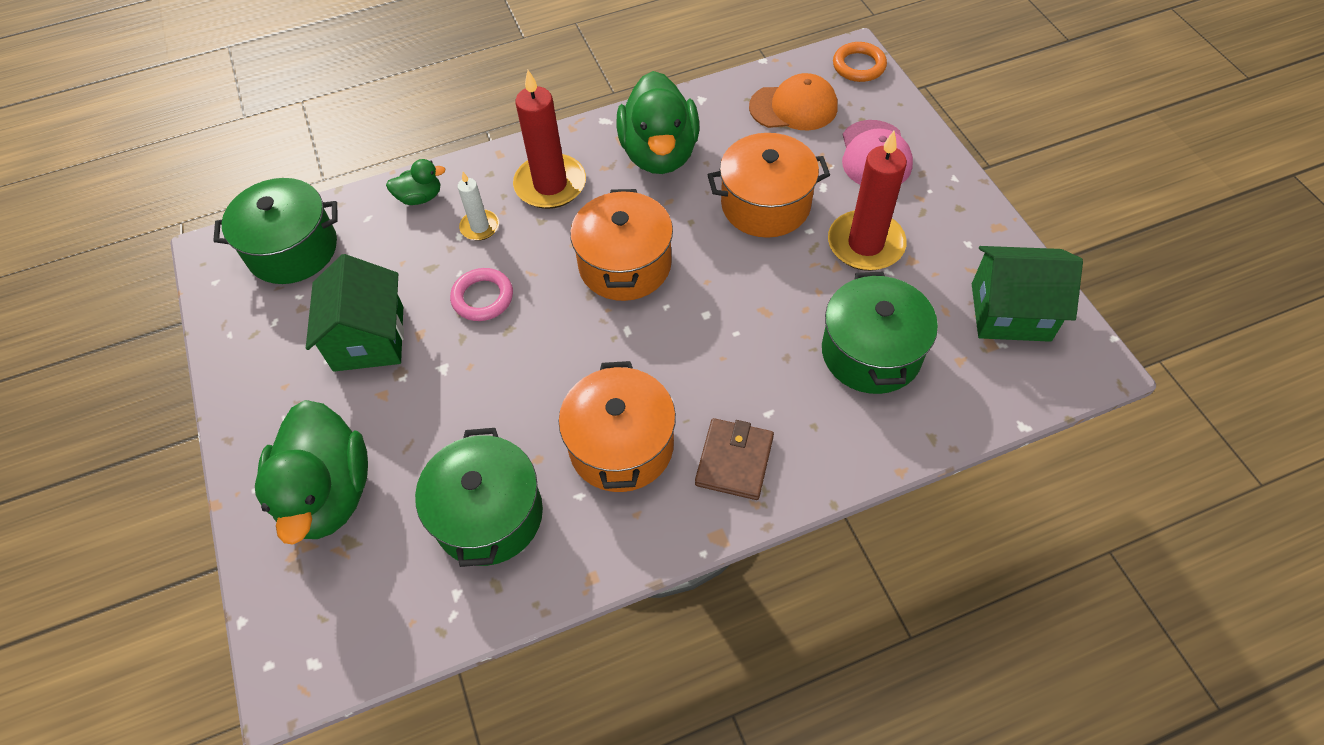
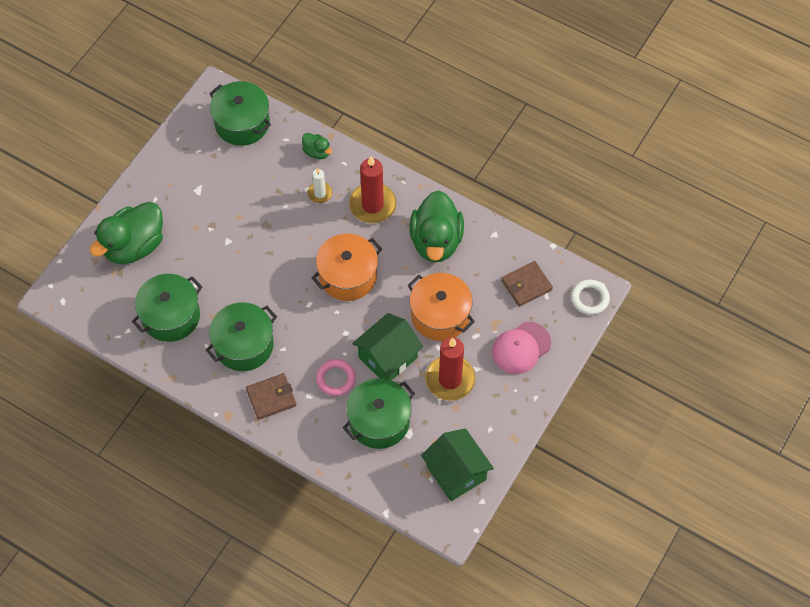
camera: 50 degrees right, 5 degrees up
(369, 338) = (219, 197): green house -> green house (388, 357)
(483, 298) = (279, 227): pink ring -> pink ring (336, 379)
(621, 445) = (244, 345): orange pot -> green pot
(659, 153) = (436, 241): green duck -> green duck turned 45 degrees counterclockwise
(794, 107) = (526, 285): orange cap -> brown wallet
(859, 66) = (589, 298): orange ring -> white ring

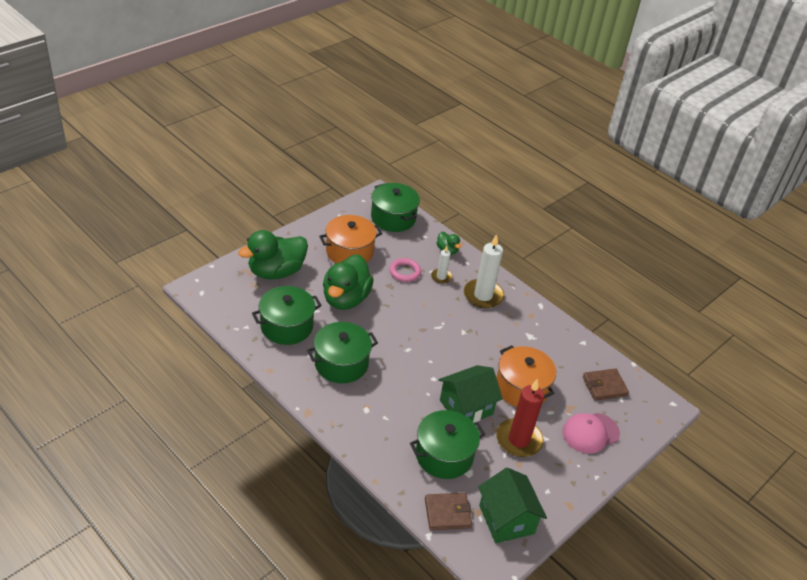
camera: 10 degrees right, 20 degrees down
(271, 397) = (351, 409): brown wallet -> brown wallet (447, 513)
(336, 379) = (414, 411): pink ring -> pink ring (405, 272)
(348, 276) = (448, 338): orange pot -> orange pot (349, 252)
(372, 205) = (483, 295): red candle -> white candle
(436, 241) = (531, 334): green duck -> green duck (346, 299)
(589, 298) = (661, 412): white ring -> none

